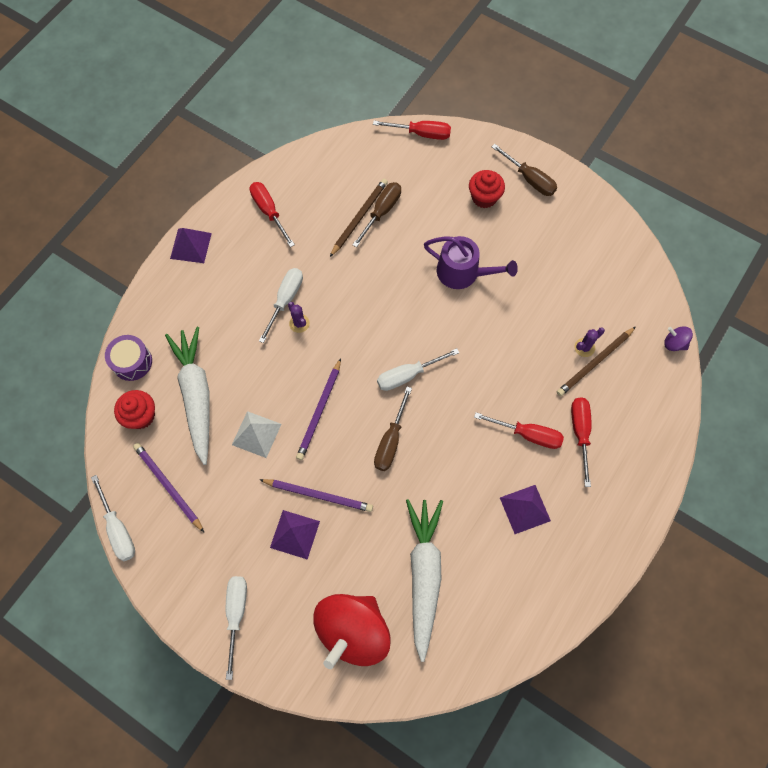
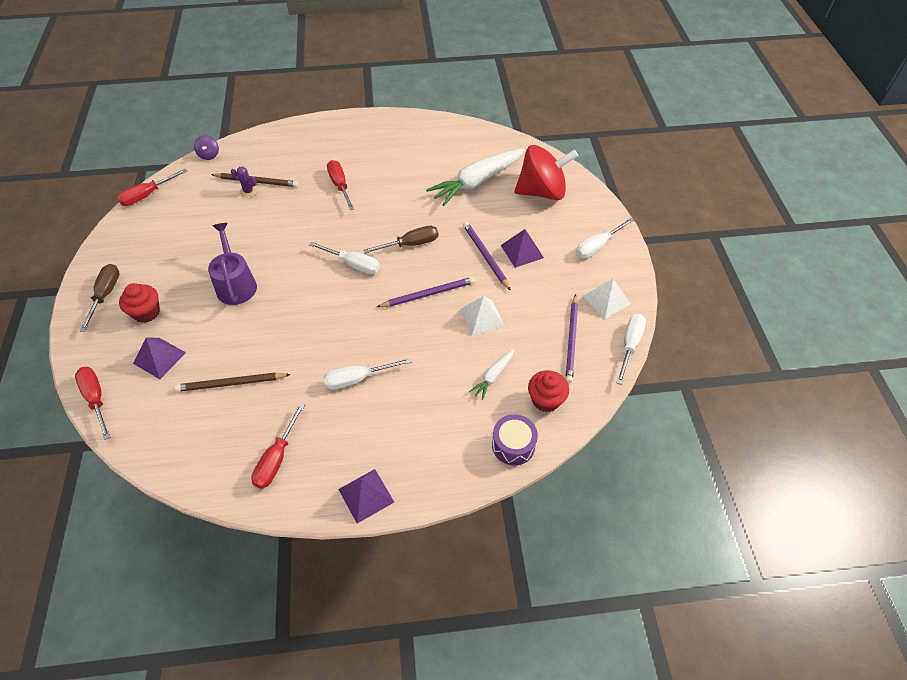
camera: 130 degrees left, 15 degrees down
(175, 557) = (606, 300): none -> white pyramid
(196, 395) = (493, 376): white carrot -> white carrot, size x0.47
(299, 323) = (370, 354): purple cactus -> none
(381, 212) = (213, 371): brown screwdriver -> none
(525, 509) = (391, 163): purple pyramid -> purple pyramid (159, 358)
(580, 433) = (316, 165): red screwdriver -> red screwdriver (147, 195)

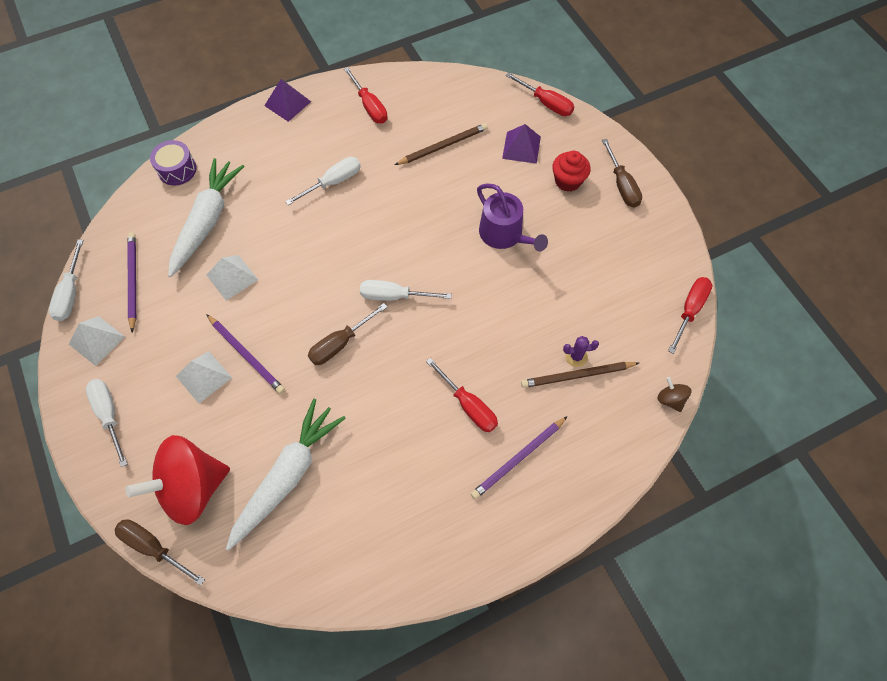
camera: 160 degrees right, 10 degrees up
(209, 155) = (670, 399): purple spinning top -> brown spinning top
(277, 458) = (369, 106): red screwdriver -> red screwdriver turned 150 degrees clockwise
(428, 294) = (298, 286): purple pencil -> purple pencil (519, 458)
(493, 376) = (207, 221): white carrot -> white carrot, size x2.13
(522, 251) = (203, 376): purple pyramid -> white pyramid
(545, 400) = (153, 214): red cupcake -> none
(571, 171) = (153, 547): none -> brown screwdriver
(597, 246) = (109, 415): white screwdriver -> white screwdriver turned 60 degrees counterclockwise

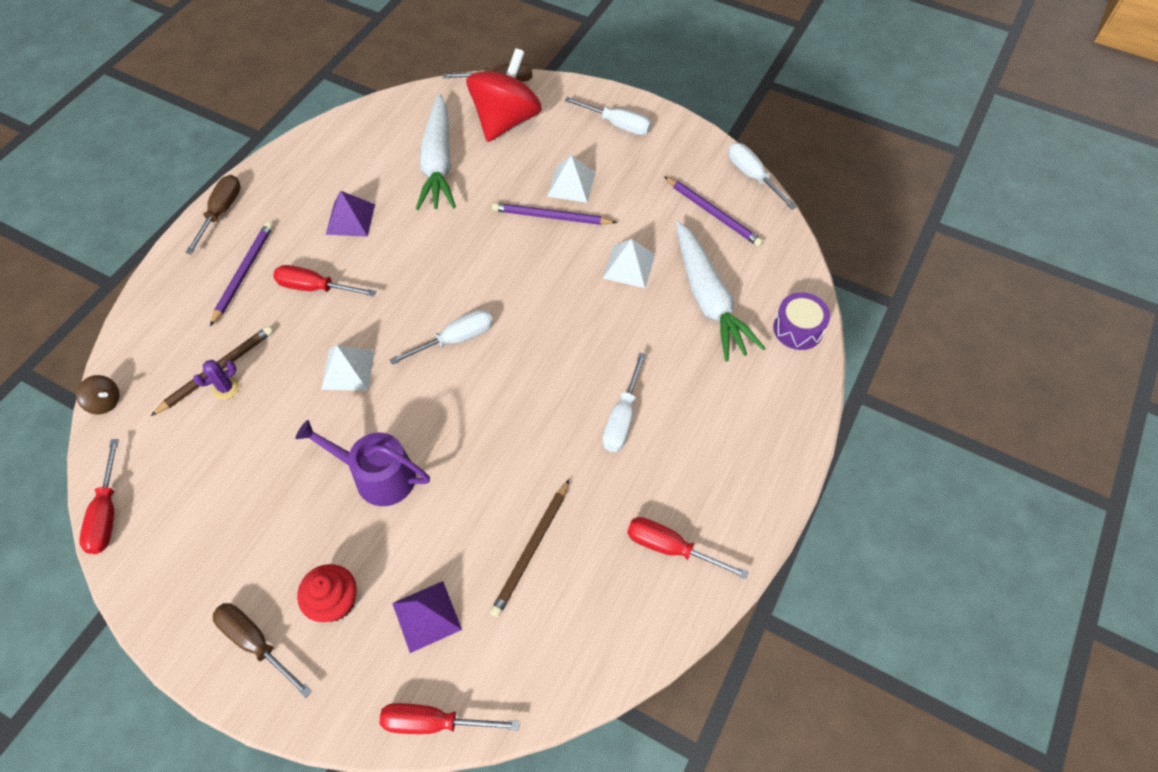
camera: 145 degrees right, 5 degrees down
(97, 340) = (687, 159): white pyramid -> white pyramid (348, 370)
(287, 103) = (772, 484): purple pyramid -> purple pyramid (350, 219)
(340, 343) = (474, 270): brown screwdriver -> brown screwdriver (221, 212)

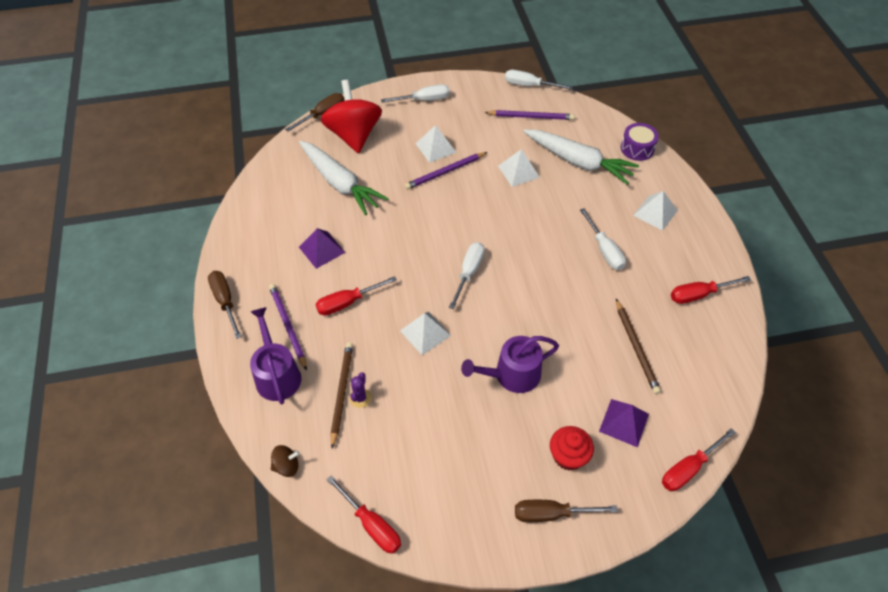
camera: 40 degrees left, 5 degrees down
(187, 312) = (277, 374): none -> purple watering can
(731, 418) = (655, 213): none -> white pyramid

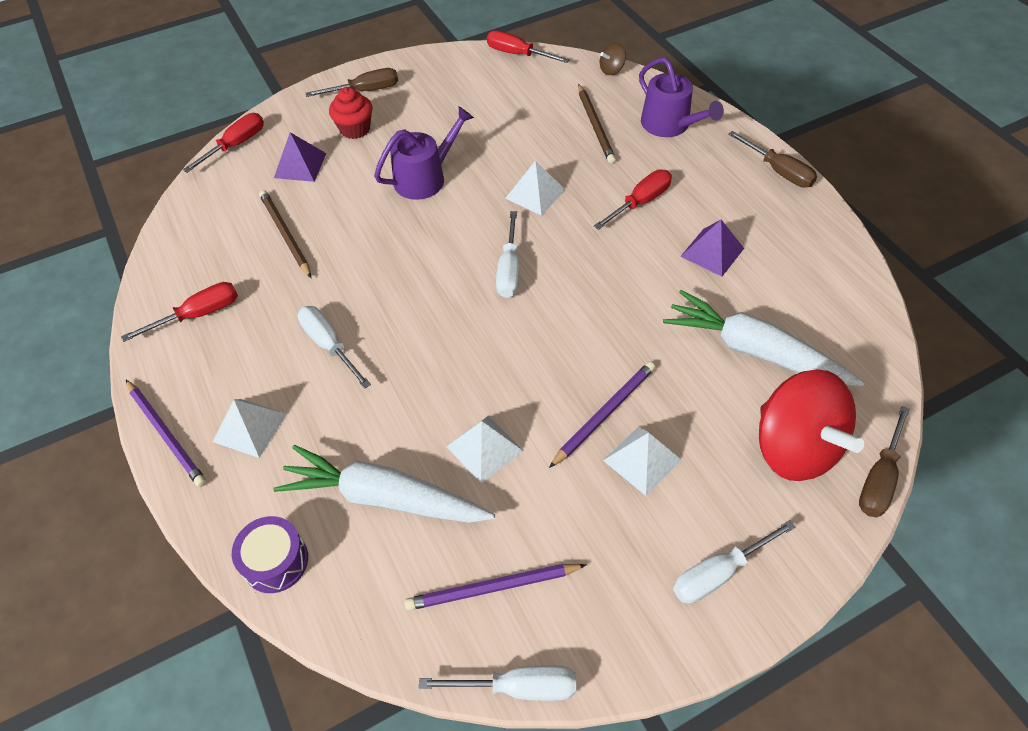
camera: 165 degrees right, 0 degrees up
(288, 326) = (690, 165): purple pencil -> purple pencil (166, 434)
(360, 398) = (574, 126): purple cactus -> none

